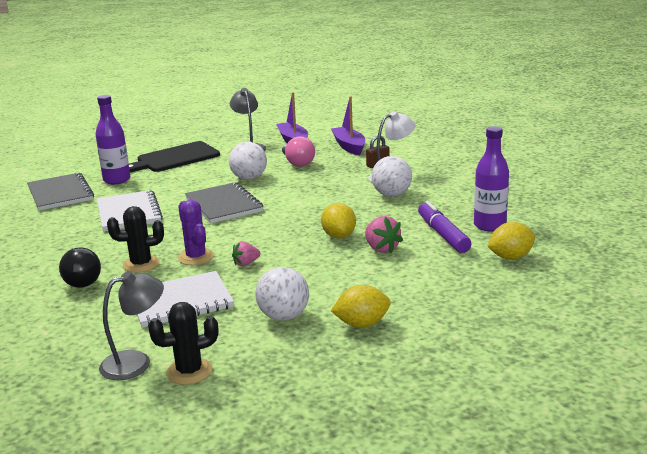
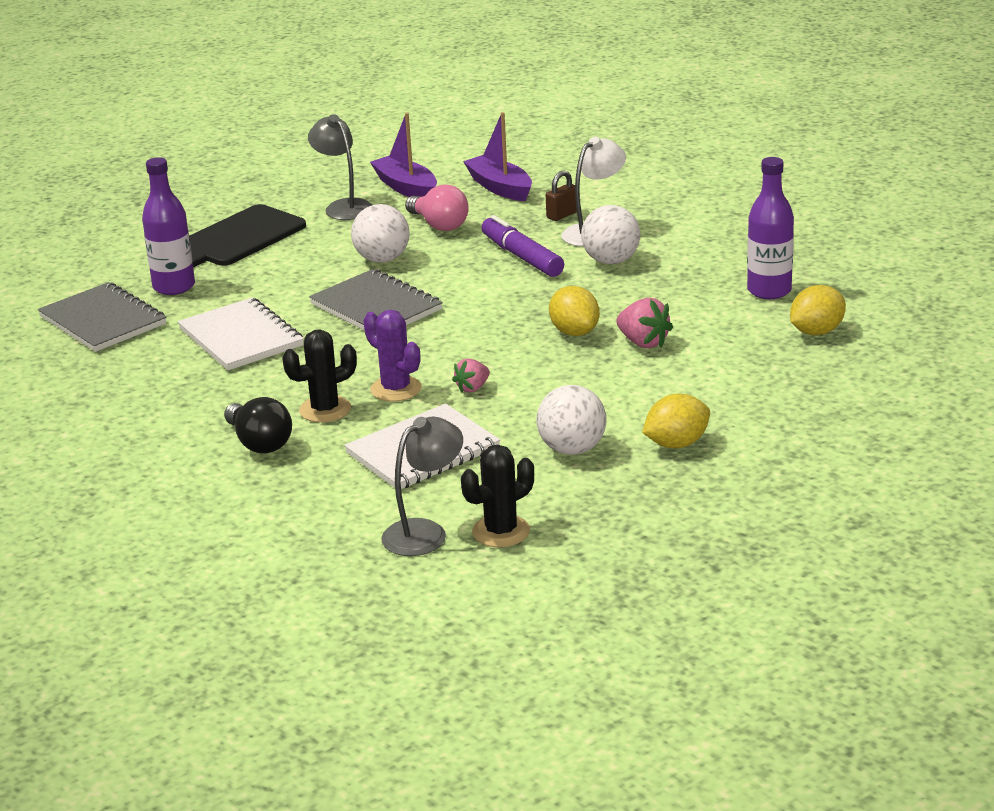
camera: 15 degrees left, 5 degrees up
(442, 234) = (713, 312): purple marker -> purple marker (522, 257)

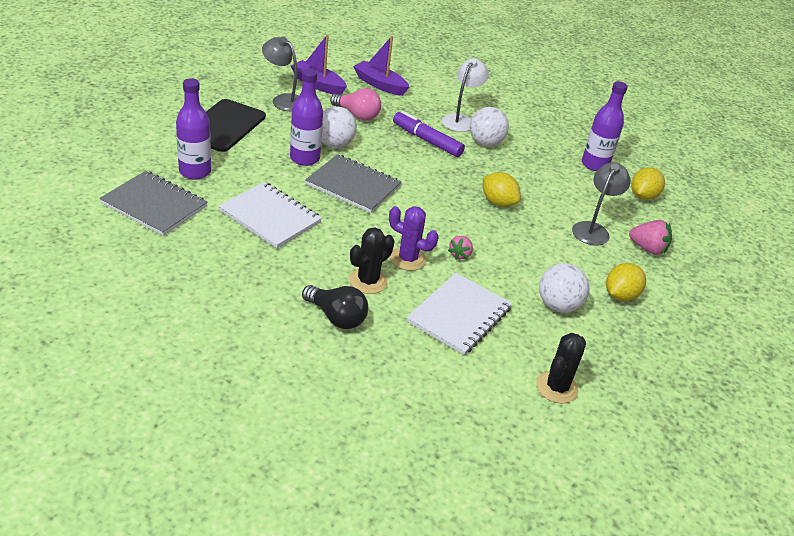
camera: 25 degrees left, 10 degrees up
(329, 275) = (304, 158): none -> purple bottle
(425, 532) = (505, 394): grey lamp -> grey lamp (593, 229)
(562, 215) = (433, 106): brown padlock -> none
(643, 342) = (546, 209): pink strawberry -> pink strawberry (647, 248)

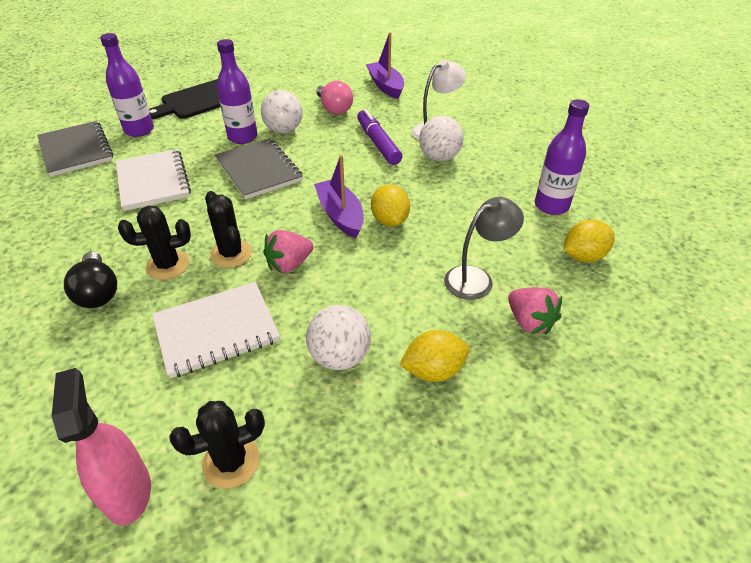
camera: 35 degrees right, 5 degrees up
(283, 100) = (281, 85): grey lamp -> none
(318, 84) = (327, 77): purple boat -> purple boat (340, 215)
(408, 259) = (231, 254): purple cactus -> black cactus
(460, 255) = (289, 264): pink strawberry -> pink strawberry, size x1.53
(513, 427) = (127, 491): none -> pink spray bottle

